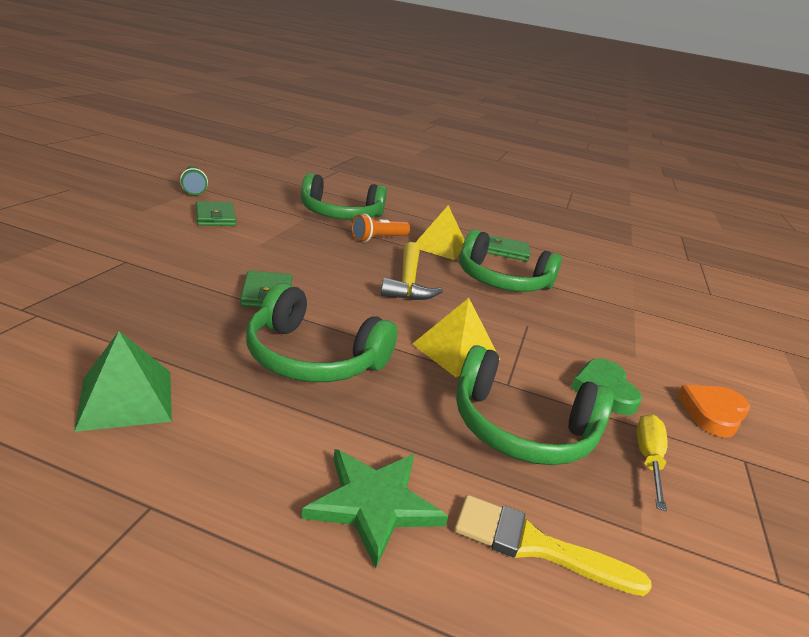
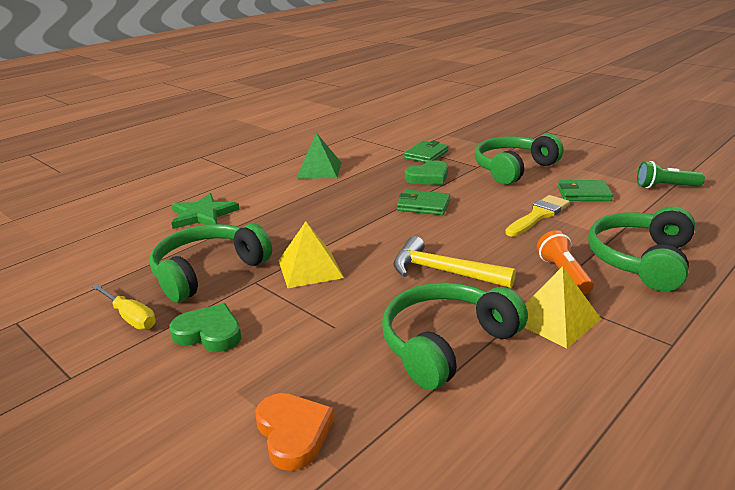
camera: 120 degrees right, 0 degrees up
(167, 293) = (428, 177): none -> green heart
(313, 357) = (331, 213): green headphones -> green headphones (513, 169)
(505, 251) = (558, 388): green wallet -> green wallet (426, 155)
(535, 546) = (135, 249): yellow brush -> yellow brush (538, 215)
(712, 413) = (122, 397): orange heart -> orange heart (293, 433)

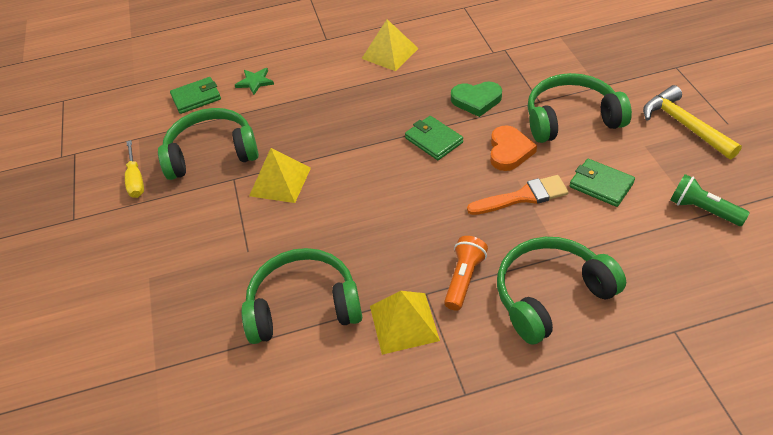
camera: 35 degrees right, 20 degrees up
(203, 215) = (255, 82): green star -> green star, size x0.62
(209, 333) = (169, 218): green heart -> none
(293, 433) = (152, 329): orange heart -> orange heart (509, 151)
(319, 170) = (390, 53): green pyramid -> yellow pyramid
(426, 155) = (507, 64): green wallet -> green wallet (196, 98)
(443, 272) = (372, 231): yellow hammer -> yellow hammer (684, 125)
(538, 215) = (523, 197): yellow brush -> orange brush

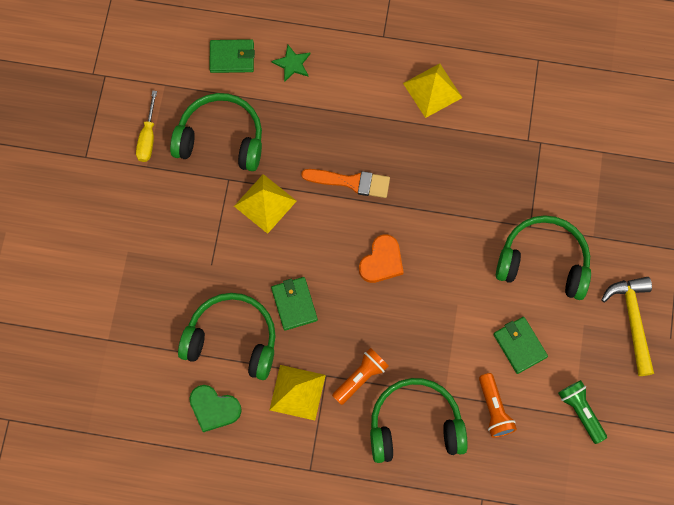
camera: 20 degrees right, 25 degrees up
(434, 140) = (413, 224): green wallet -> green wallet (294, 304)
(476, 100) = (476, 195): green heart -> green heart (214, 408)
(509, 151) = (469, 270): orange heart -> orange heart (381, 261)
(523, 197) = (450, 324): orange brush -> orange brush (351, 182)
(619, 245) = (494, 409): none -> orange flashlight

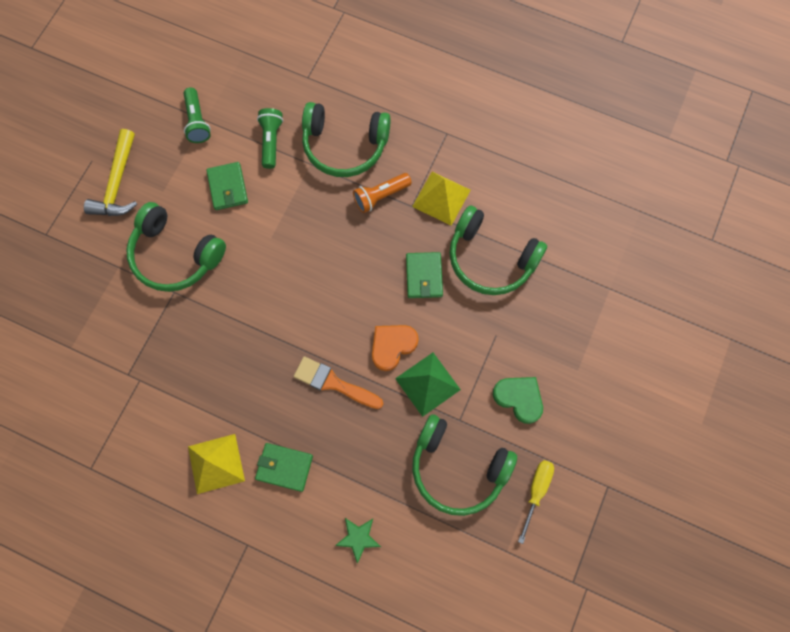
camera: 165 degrees left, 0 degrees up
(214, 408) = (520, 203): green heart -> green heart (519, 398)
(232, 57) = (424, 565): green wallet -> green wallet (284, 467)
(265, 203) = (427, 384): yellow pyramid -> green pyramid
(381, 261) = (328, 295): orange heart -> orange heart (392, 346)
(494, 409) = (271, 142): orange flashlight -> green flashlight

